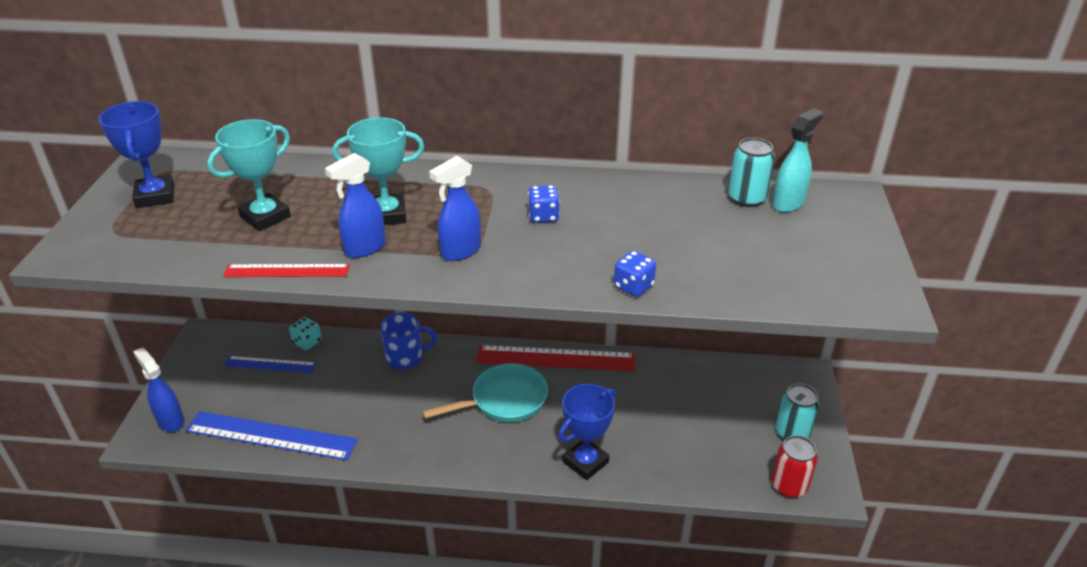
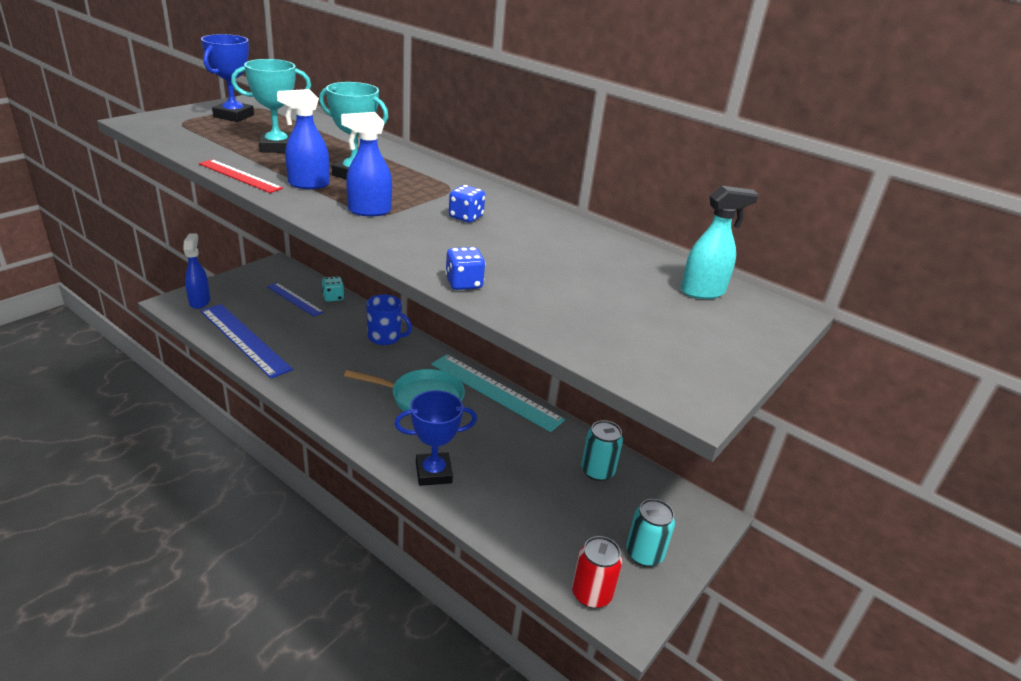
camera: 30 degrees right, 5 degrees down
(556, 358) = (495, 391): red ruler -> turquoise ruler
(746, 198) = (665, 273): turquoise can -> turquoise can (597, 471)

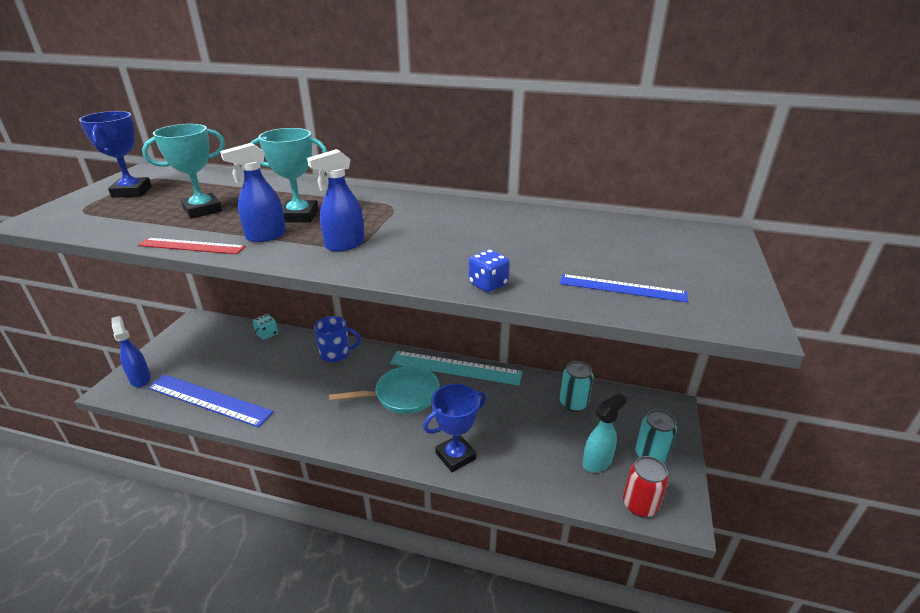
camera: 20 degrees left, 0 degrees up
(294, 299) = (232, 347): blue ruler -> blue ruler (622, 288)
(466, 217) = (429, 227): blue dice -> none
(703, 292) = (658, 235): turquoise spray bottle -> turquoise spray bottle (597, 462)

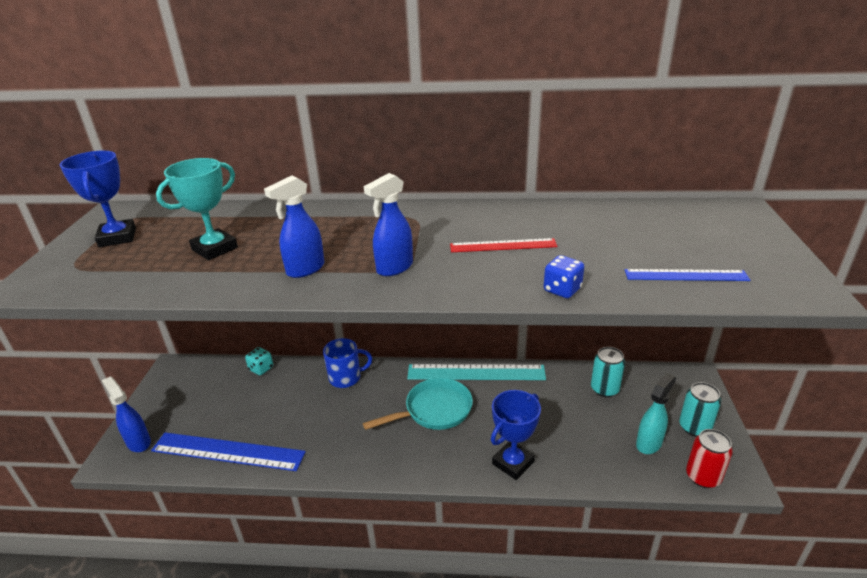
camera: 10 degrees left, 0 degrees up
(191, 246) = (232, 291): red ruler -> red ruler (503, 245)
(299, 216) = (325, 242): turquoise trophy -> none

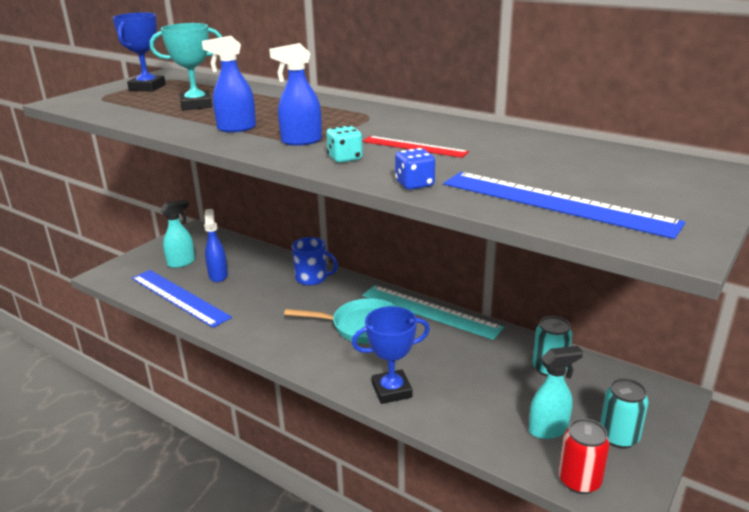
camera: 30 degrees right, 5 degrees down
(138, 442) = (129, 270): blue spray bottle -> blue spray bottle (218, 275)
(193, 410) = (182, 263): none -> turquoise spray bottle
(261, 369) = (254, 251): turquoise dice -> turquoise dice (345, 158)
(685, 275) = (555, 203): blue ruler -> blue ruler, size x1.75

